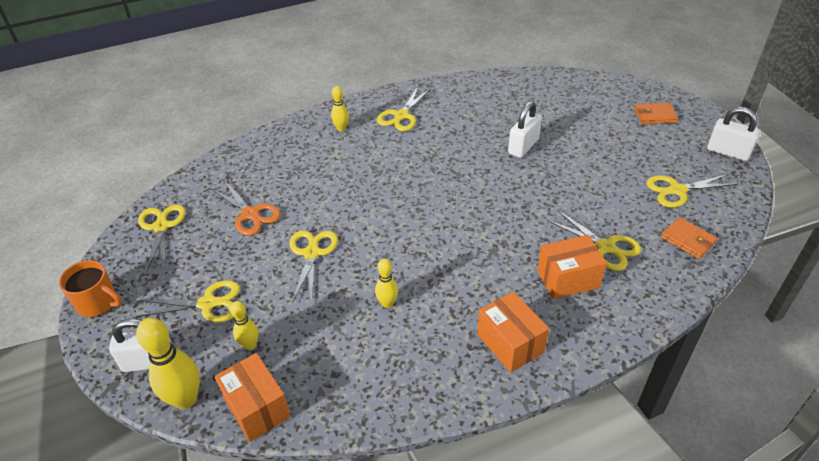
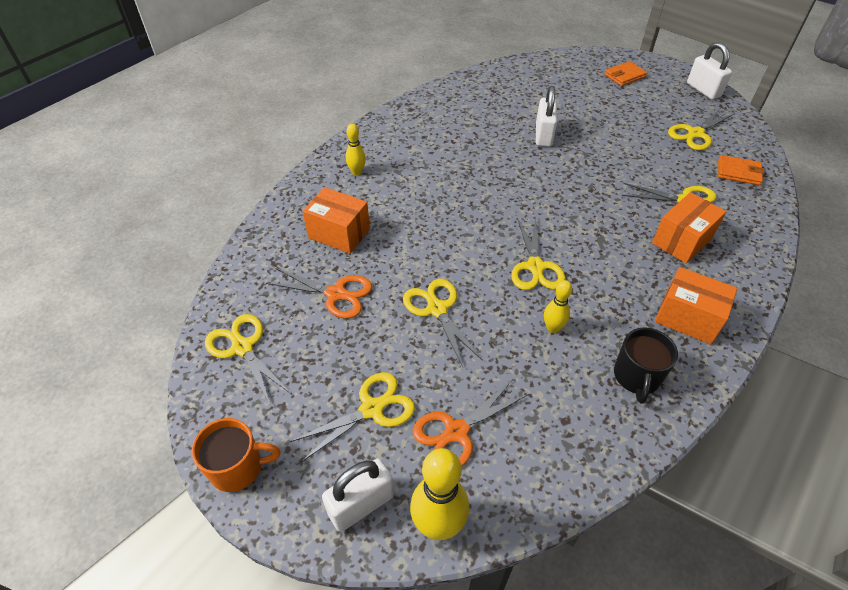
camera: 30 degrees left, 5 degrees up
(250, 345) = (456, 432): yellow bowling pin -> orange scissors
(257, 408) = (521, 494): orange box -> orange box (339, 233)
(401, 116) = (407, 141): yellow scissors -> yellow scissors (535, 267)
(421, 369) = (636, 377): none -> black mug
(728, 152) = (703, 90): white padlock -> white padlock turned 60 degrees clockwise

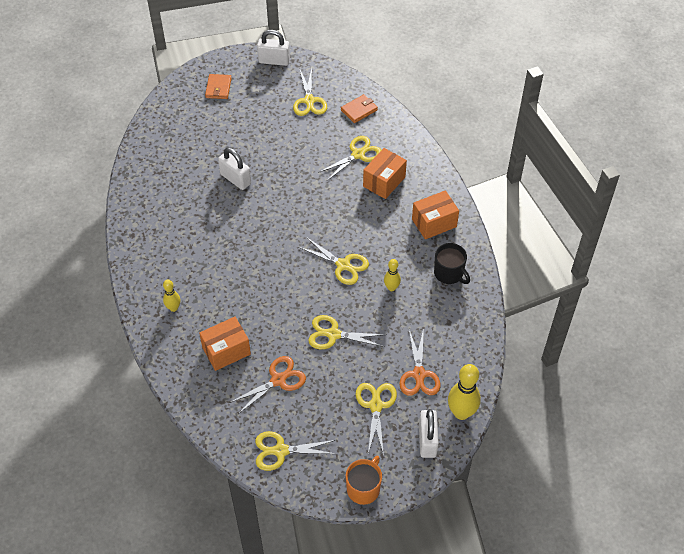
camera: 55 degrees left, 5 degrees up
(682, 241) = (384, 182): orange box -> orange box turned 45 degrees clockwise

